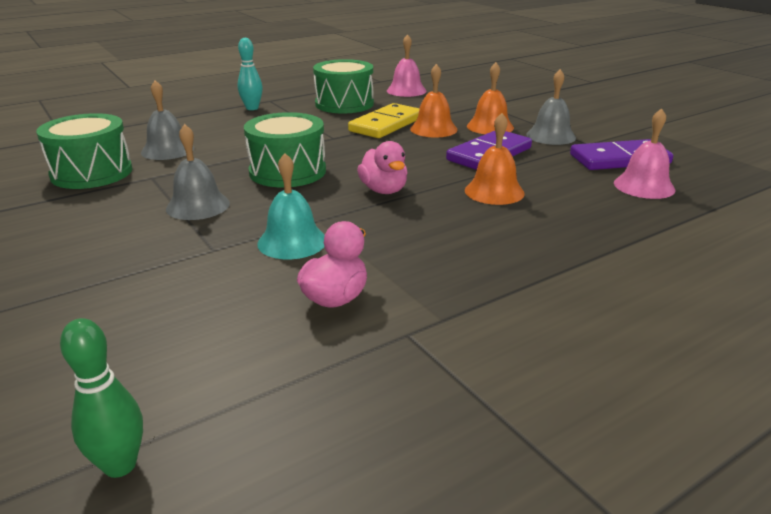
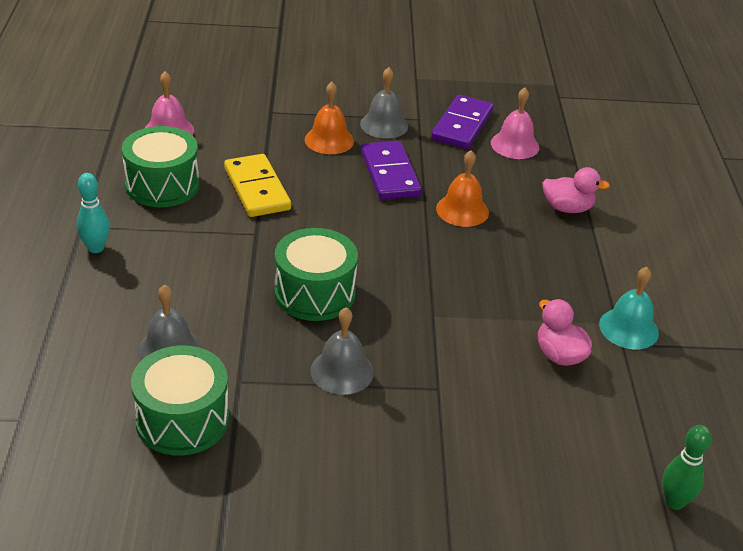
camera: 60 degrees left, 10 degrees up
(292, 241) = (459, 343): turquoise bell -> turquoise bell (628, 328)
(384, 190) = (408, 259): pink duck -> pink duck (567, 208)
(433, 129) = (300, 170): orange bell -> none

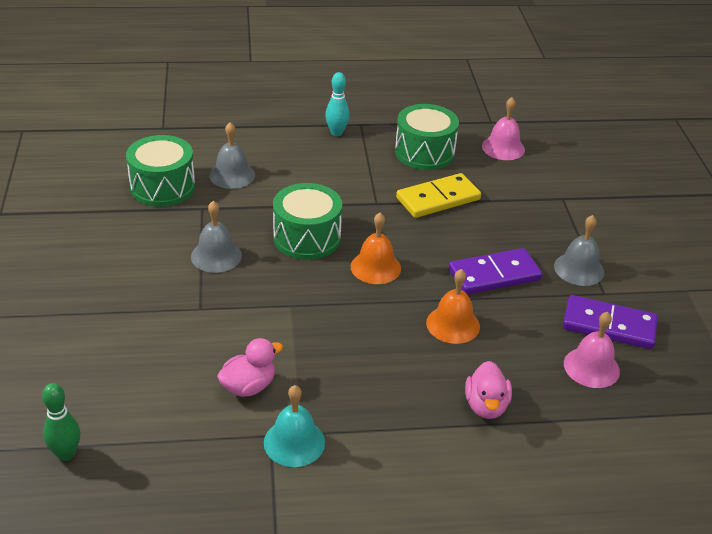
camera: 85 degrees right, 0 degrees up
(329, 140) = (533, 235): orange bell -> orange bell (375, 267)

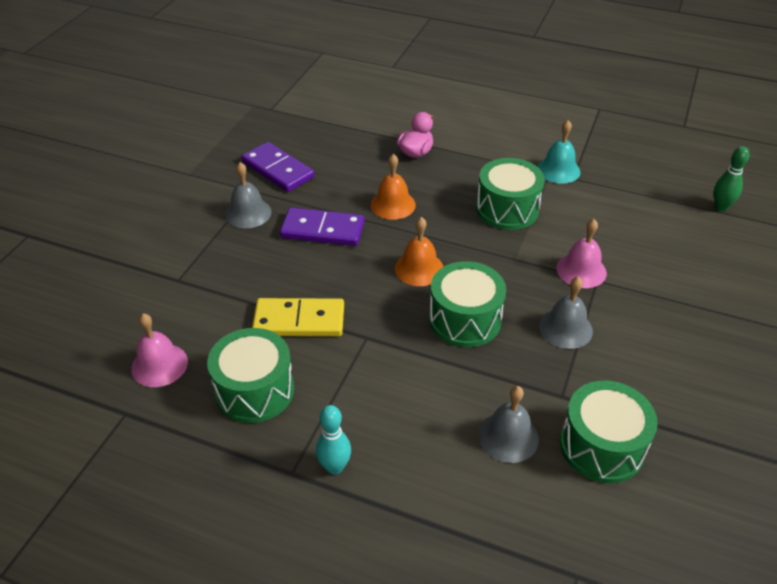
camera: 150 degrees left, 5 degrees up
(248, 386) = (577, 210): pink duck -> none
(328, 360) = (507, 209): none -> green drum
(591, 367) = (322, 151): pink bell -> pink bell (581, 270)

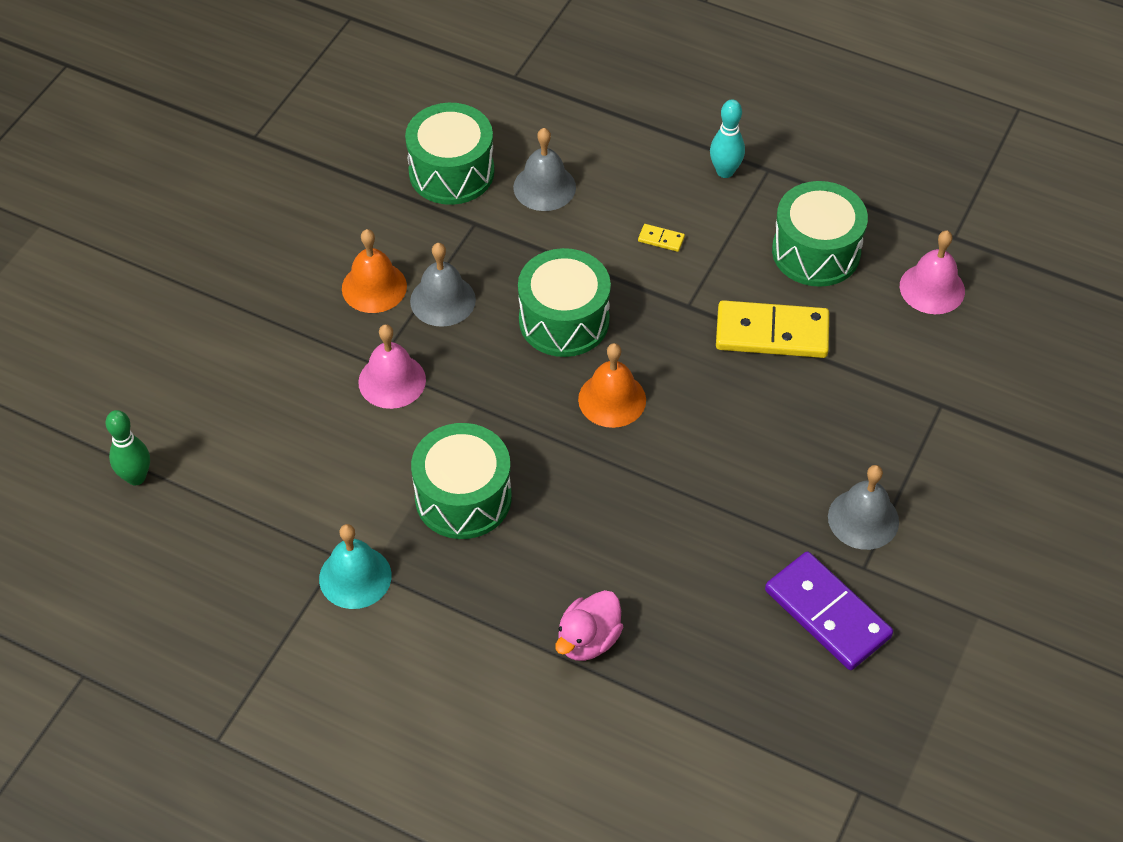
camera: 175 degrees left, 10 degrees up
(323, 230) = (746, 477): purple domino -> none
(393, 204) = (638, 520): orange bell -> orange bell (374, 287)
(393, 392) = (661, 239): none -> yellow domino

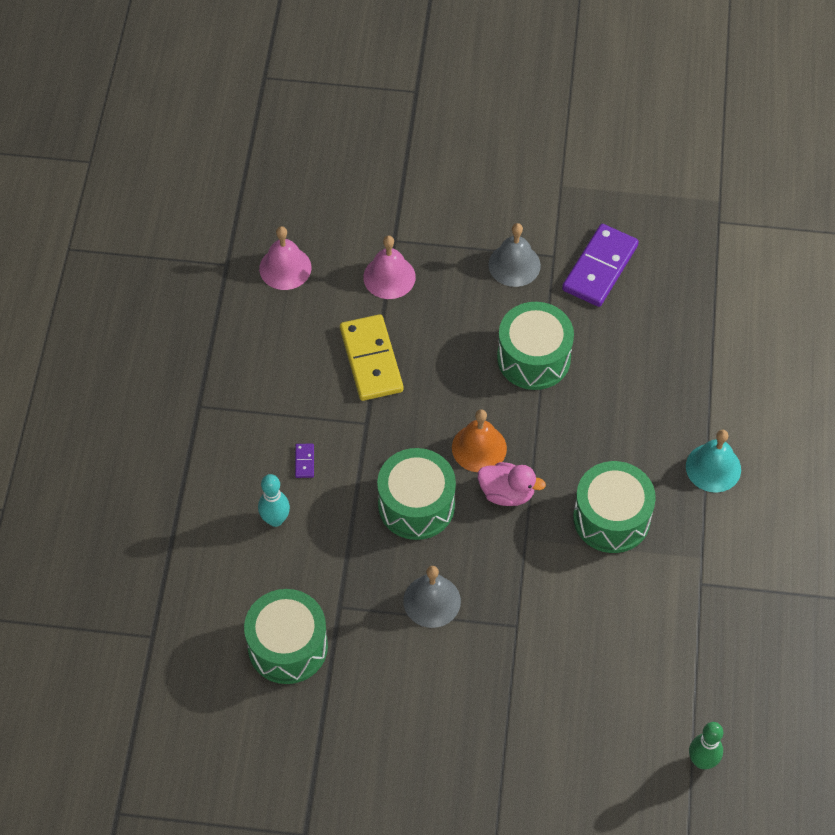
camera: 110 degrees left, 5 degrees up
(355, 577) = (712, 565): turquoise bell -> turquoise bell (713, 467)
(374, 287) = (439, 659): orange bell -> none
(392, 381) = (528, 608): pink bell -> pink bell (389, 277)
(544, 187) = (278, 566): grey bell -> none
(588, 640) = (688, 400): pink duck -> pink duck (507, 493)
(661, 239) = (304, 461): yellow domino -> purple domino
(725, 171) = (212, 436): turquoise bowling pin -> turquoise bowling pin (275, 520)
(816, 252) = (277, 351): green drum -> green drum (533, 358)

